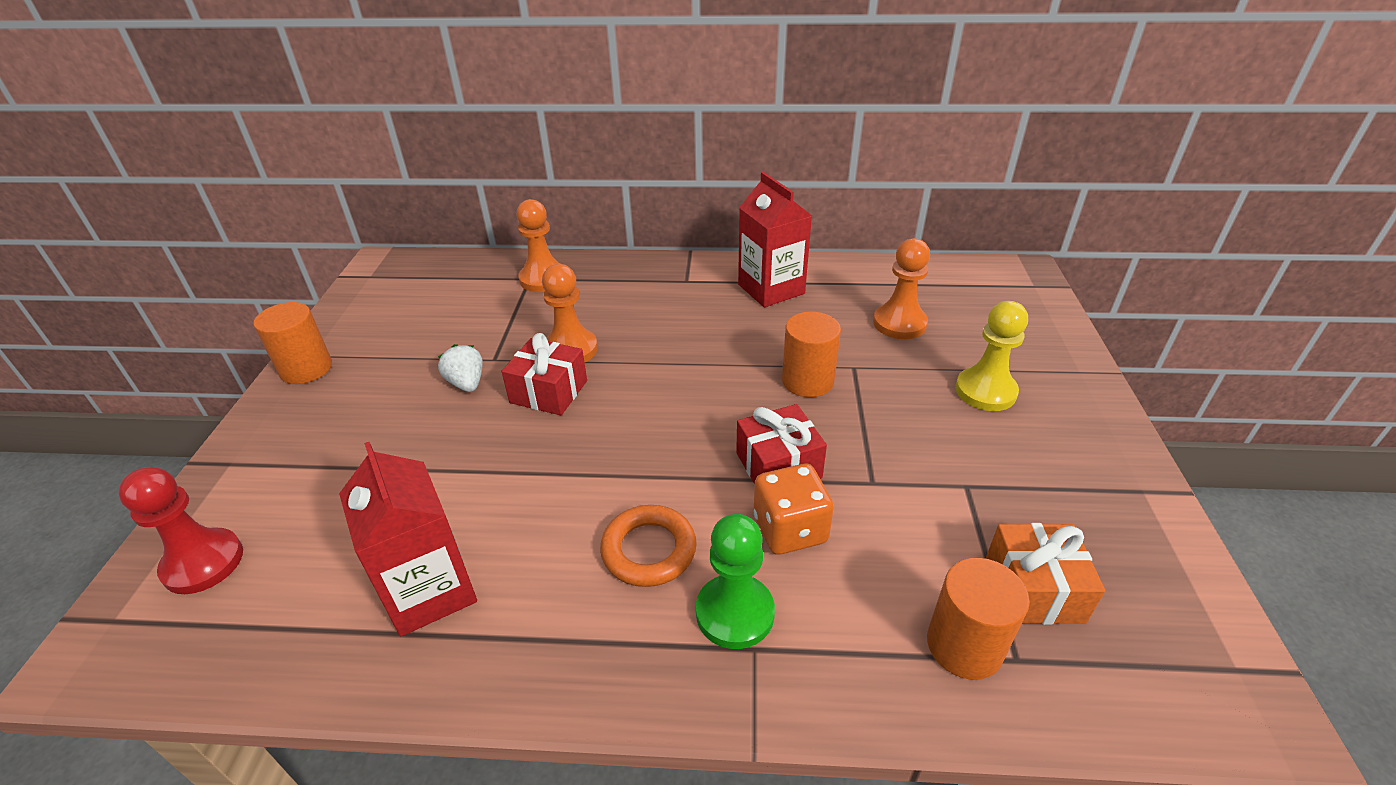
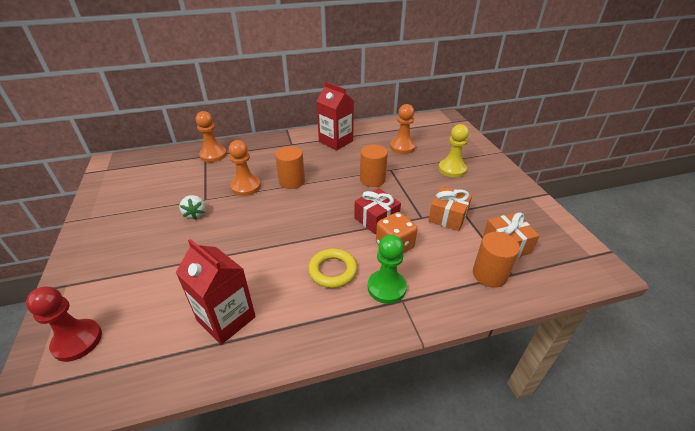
camera: 20 degrees left, 0 degrees up
(306, 369) = (90, 225): orange cylinder -> orange cylinder (292, 181)
(467, 383) = (195, 214): white strawberry -> white strawberry turned 150 degrees counterclockwise
(548, 392) = (244, 209): red gift -> none
(649, 550) = (332, 271): orange ring -> yellow ring
(929, 494) = (448, 217): none -> orange gift

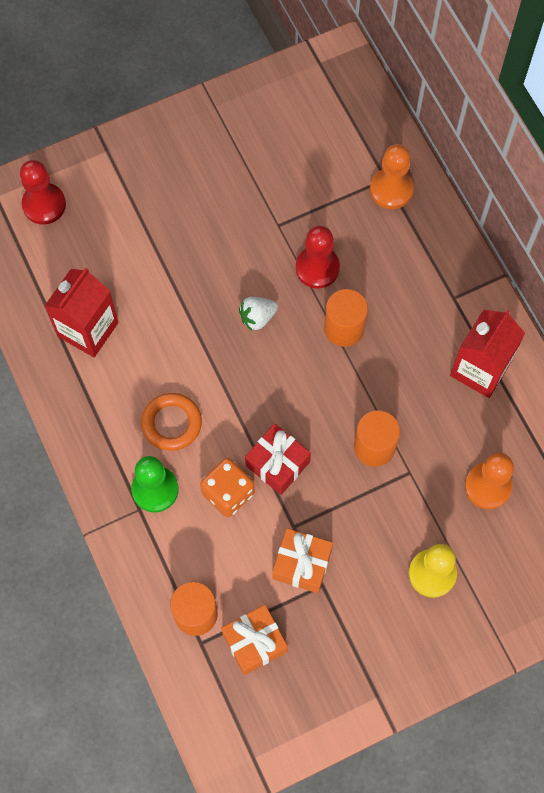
camera: 80 degrees right, 30 degrees up
(195, 214) = (245, 226): white strawberry -> white strawberry (257, 317)
(246, 187) = (317, 268): orange pawn -> red pawn
(332, 271) = (172, 423): yellow ring -> orange ring

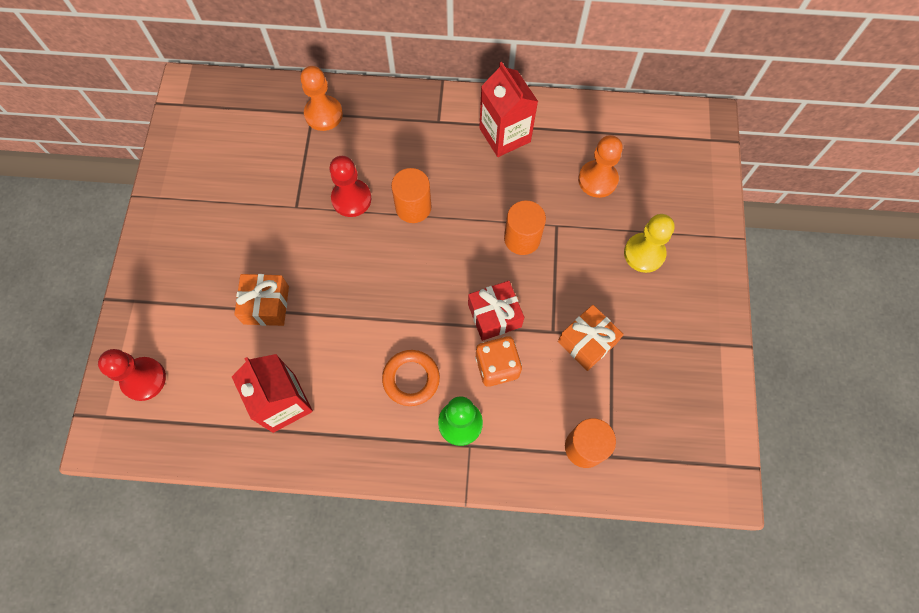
camera: 60 degrees left, 0 degrees up
(254, 642) = (632, 413): orange gift -> orange gift (266, 305)
(257, 317) = (363, 264): white strawberry -> none

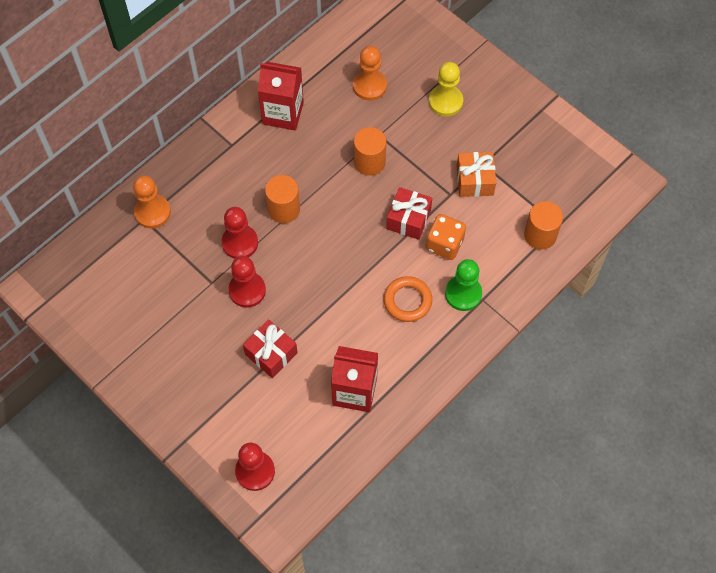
camera: 50 degrees left, 5 degrees down
(266, 305) = (271, 353): orange gift -> red gift
(311, 239) = (247, 290): none -> red pawn

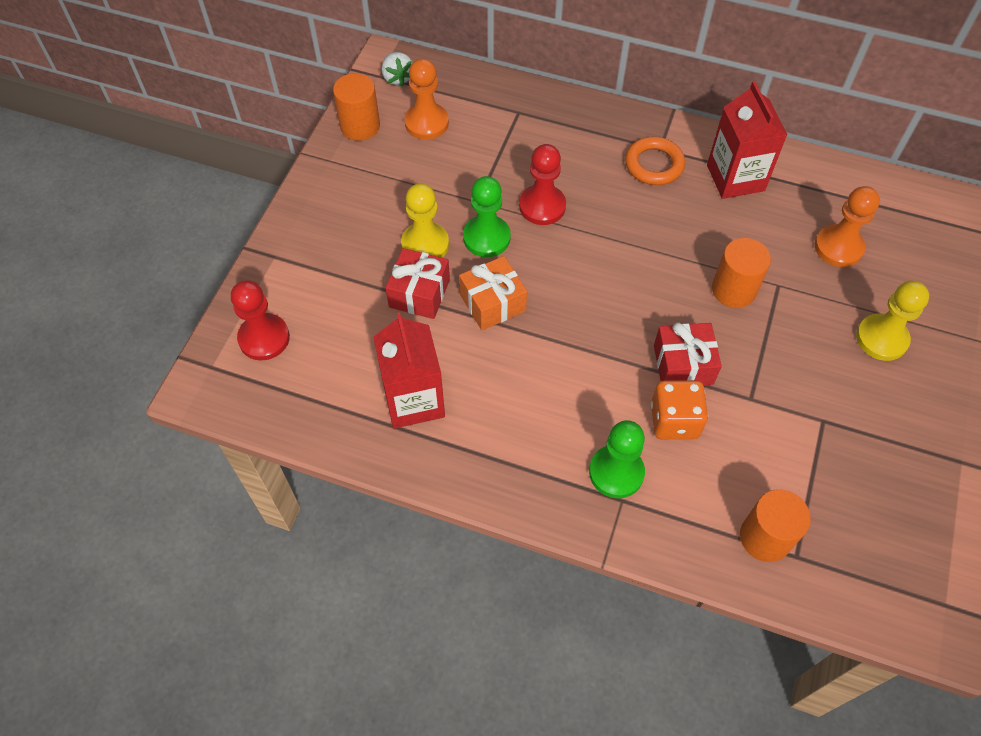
camera: 65 degrees right, 5 degrees down
(58, 288) = (397, 78): none -> white strawberry
(152, 212) = (531, 116): orange pawn -> orange pawn (426, 123)
(231, 333) = (425, 244): none -> yellow pawn
(247, 290) = (486, 238): red pawn -> green pawn
(284, 209) = (611, 230): orange cylinder -> orange cylinder (360, 126)
(407, 301) = (568, 410): orange ring -> orange ring (654, 165)
(475, 180) = (791, 420): orange gift -> orange gift (492, 303)

